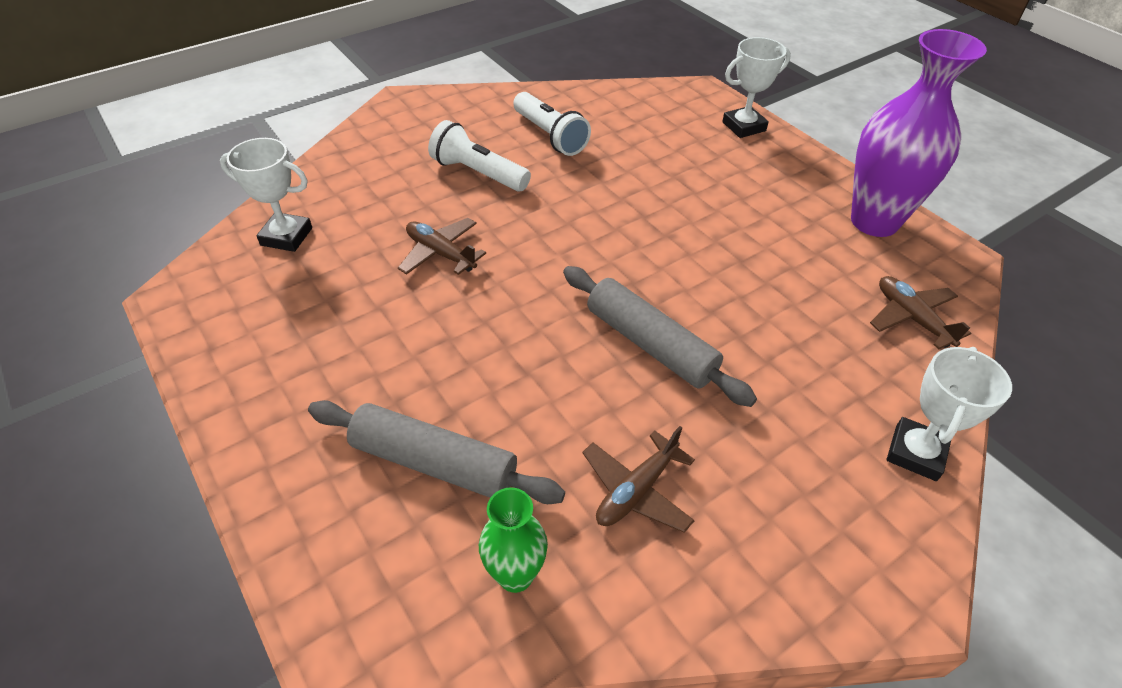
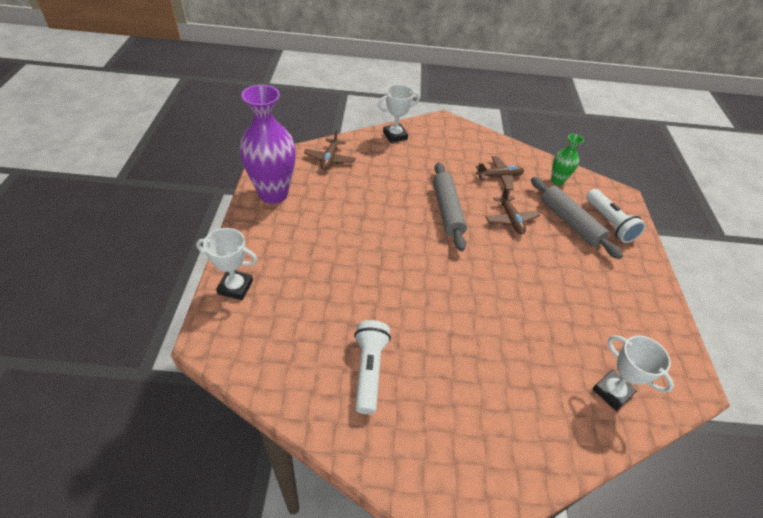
camera: 145 degrees left, 0 degrees up
(441, 253) = (515, 315): brown plane -> brown plane (511, 219)
(478, 173) = (450, 366): white flashlight -> white flashlight (609, 223)

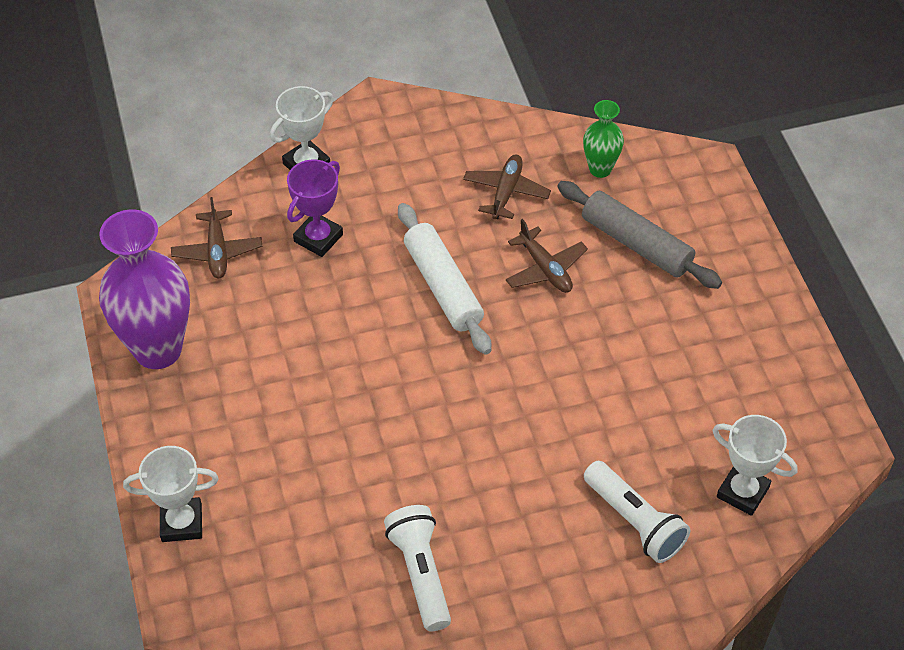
camera: 15 degrees left, 5 degrees up
(386, 168) = (318, 238): none -> purple trophy
(447, 210) = (443, 286): grey rolling pin -> white rolling pin
(499, 177) = (506, 192): brown plane -> brown plane turned 45 degrees counterclockwise
(609, 223) = (696, 224): white flashlight -> white flashlight (635, 521)

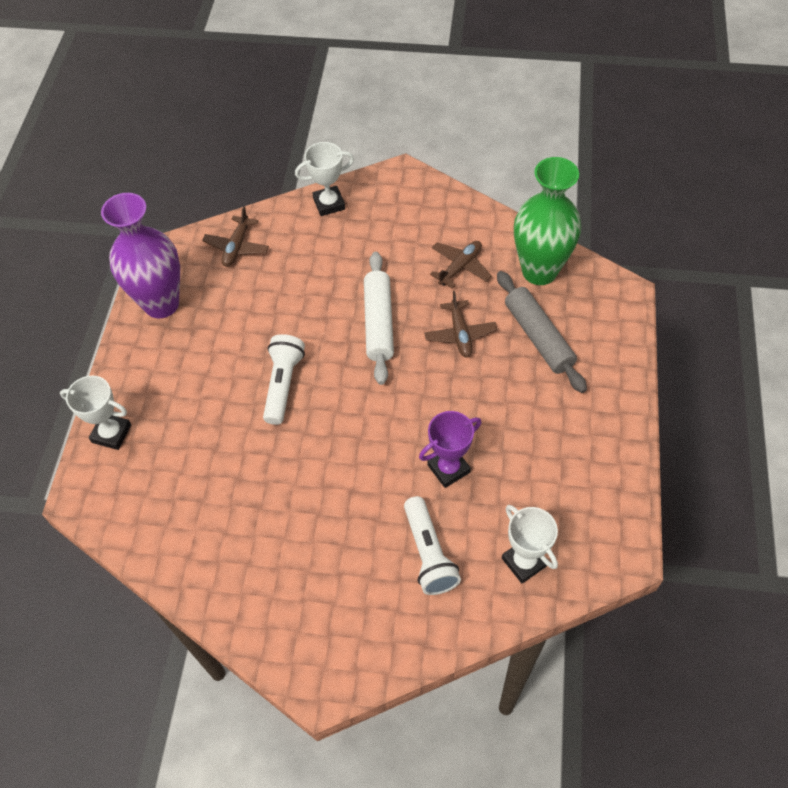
camera: 25 degrees right, 5 degrees up
(318, 238) = (309, 259): purple trophy -> purple trophy (448, 468)
(420, 573) = (252, 533): white flashlight -> white flashlight (283, 384)
(600, 169) = (539, 271): green vase -> green vase, size x1.99

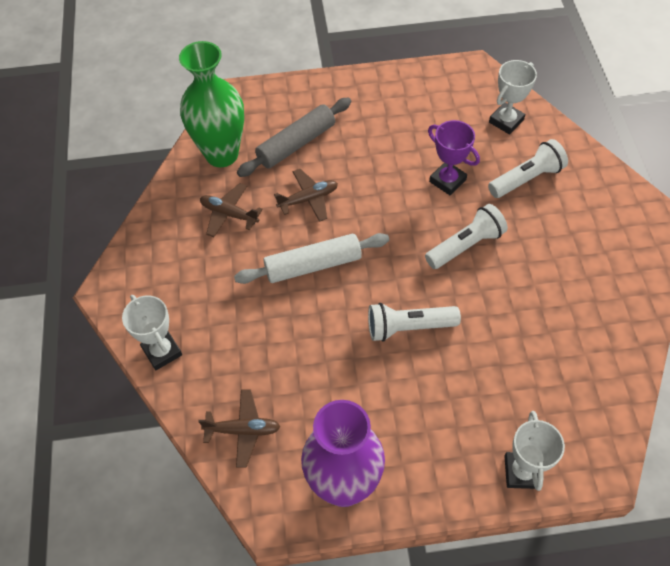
camera: 105 degrees left, 0 degrees up
(358, 461) = (466, 245): none -> white flashlight

